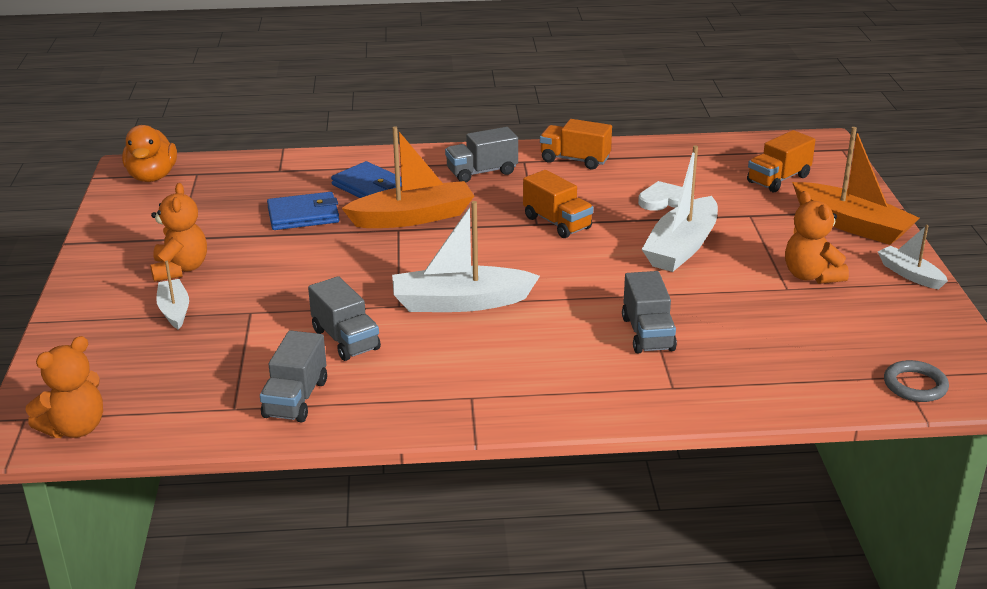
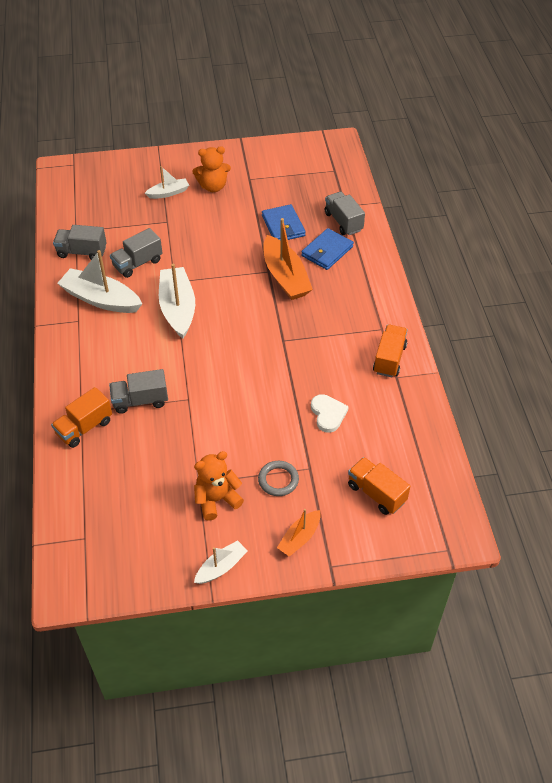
camera: 85 degrees right, 20 degrees up
(75, 428) = (64, 182): orange teddy bear -> none
(152, 177) = (326, 153): orange duck -> none
(482, 172) = (358, 306): grey truck -> grey truck (343, 222)
(557, 223) = (285, 351): orange truck -> orange truck (84, 427)
(681, 247) = (255, 422): white boat -> white boat (101, 299)
(852, 225) = (299, 538): orange boat -> orange boat, size x0.55
(915, 385) = (73, 544): grey ring -> grey ring (278, 480)

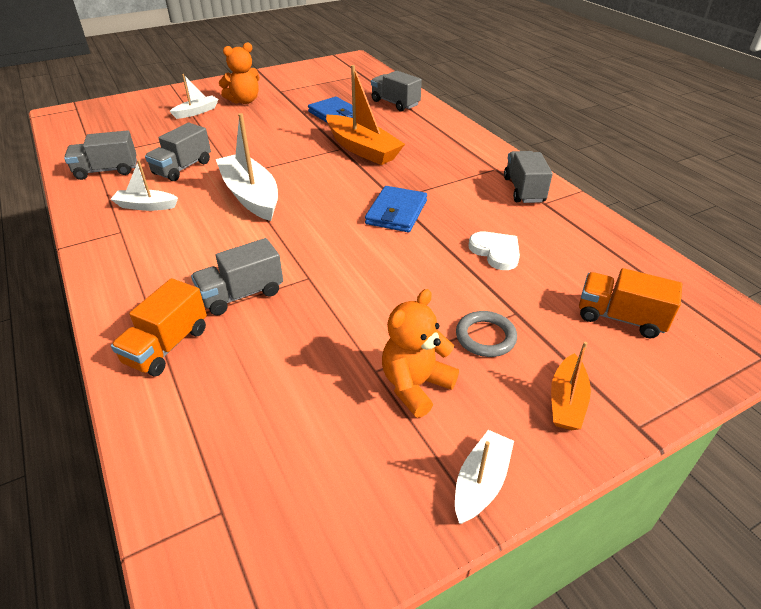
camera: 20 degrees left, 10 degrees down
(101, 299) = (146, 206): white boat -> white boat, size x0.55
(327, 251) = (393, 124): blue wallet -> blue wallet (396, 212)
(389, 359) = (523, 190): orange truck -> grey truck

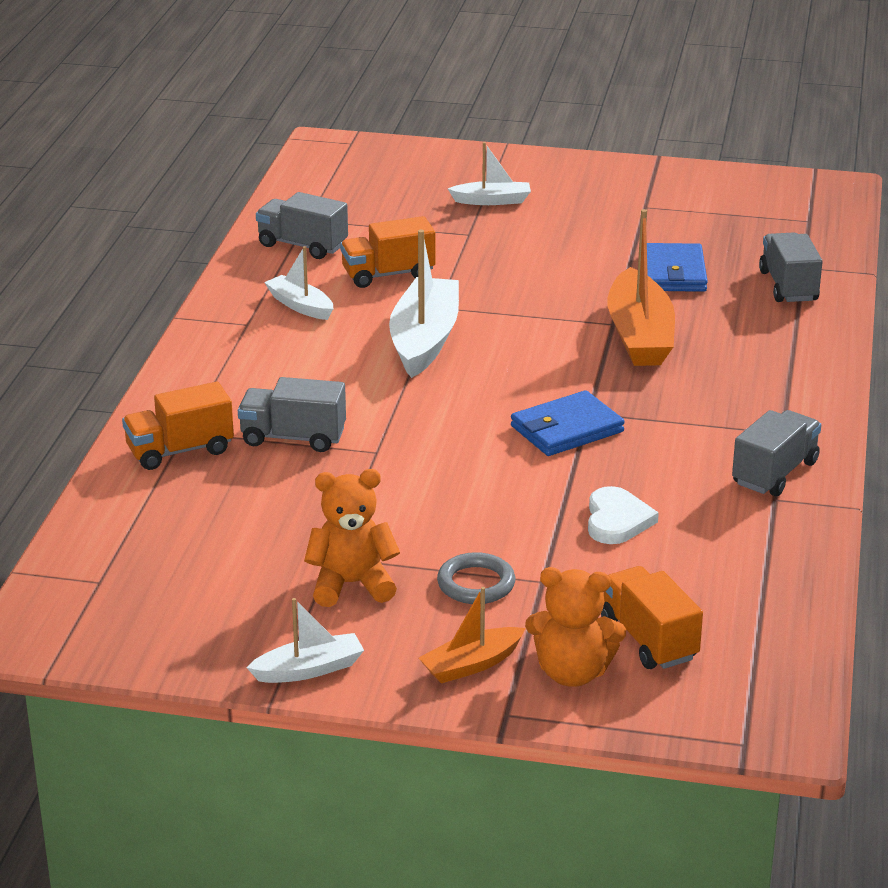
camera: 40 degrees right, 10 degrees down
(182, 168) = (388, 275): grey truck -> orange truck
(244, 101) = (575, 205): orange teddy bear -> orange teddy bear (572, 673)

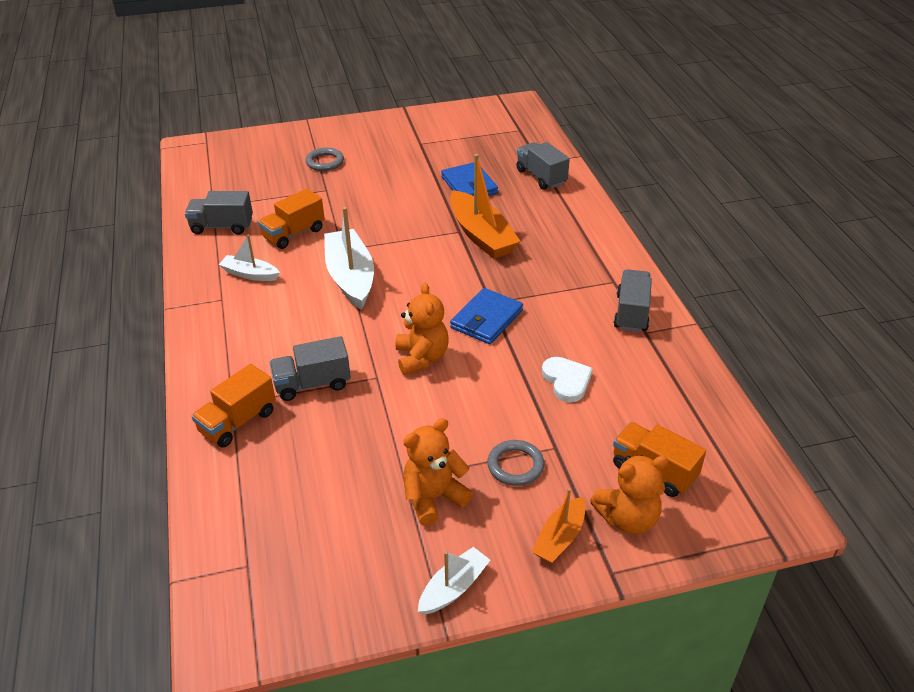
camera: 25 degrees left, 10 degrees up
(448, 447) = (422, 358): none -> orange teddy bear
(492, 201) = (325, 162): white boat -> grey ring

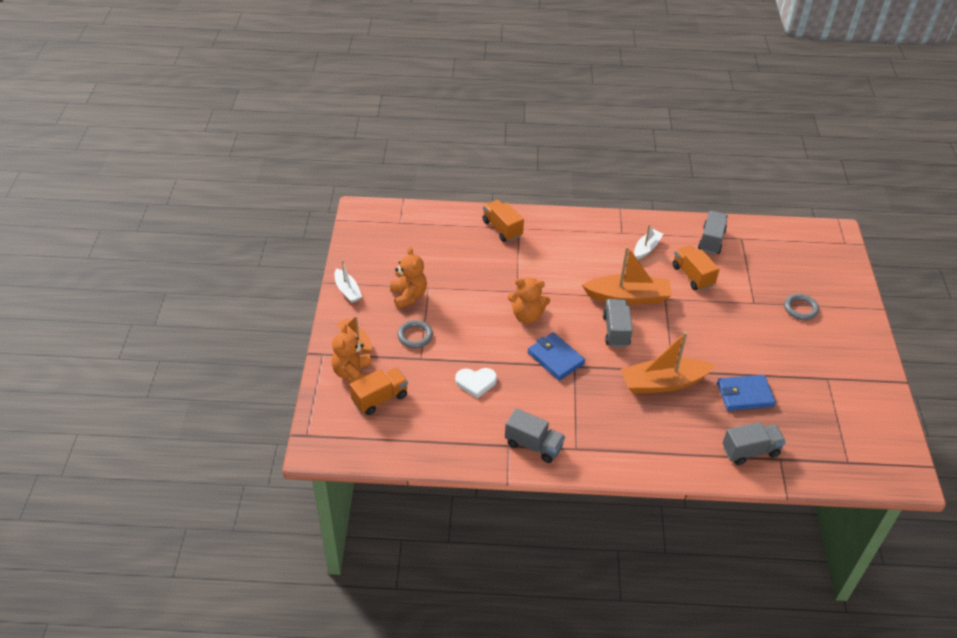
camera: 105 degrees right, 5 degrees up
(312, 384) = (522, 262): grey truck -> grey truck (616, 331)
(350, 277) = (628, 297): white boat -> orange boat

